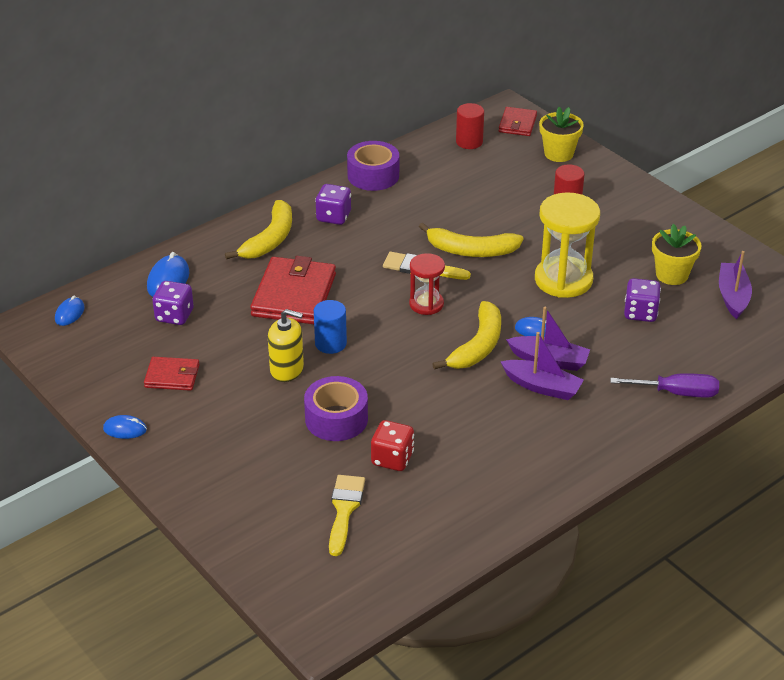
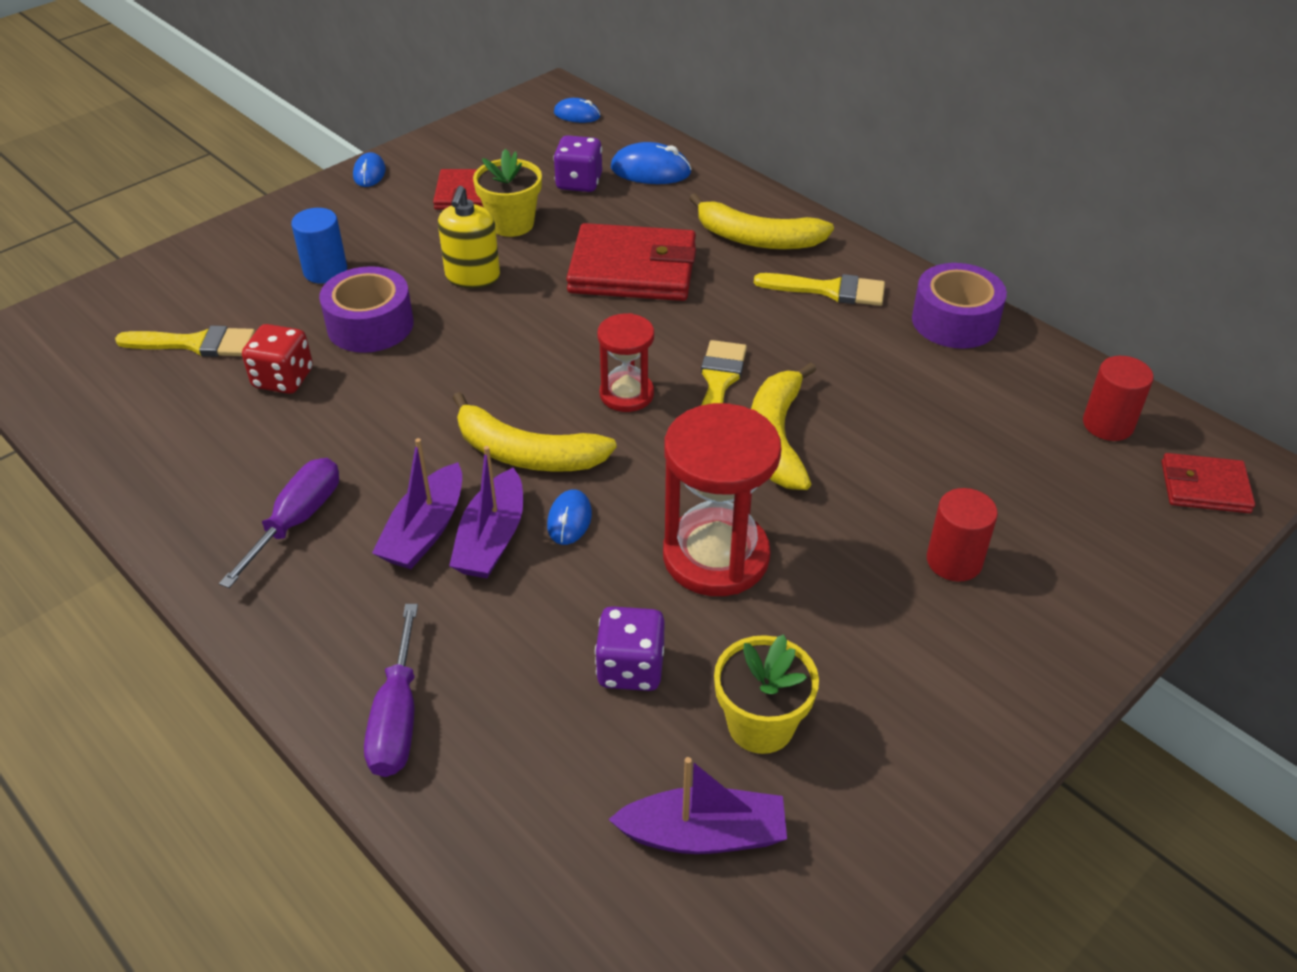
camera: 85 degrees right, 5 degrees up
(330, 343) = (528, 309): blue cylinder -> blue cylinder (325, 271)
(333, 217) = (829, 290): purple dice -> yellow brush
(532, 441) = (297, 520): none -> purple screwdriver
(558, 154) = (1128, 548): yellow flower pot -> yellow flower pot (511, 224)
(563, 280) = (716, 556): yellow hourglass -> red hourglass

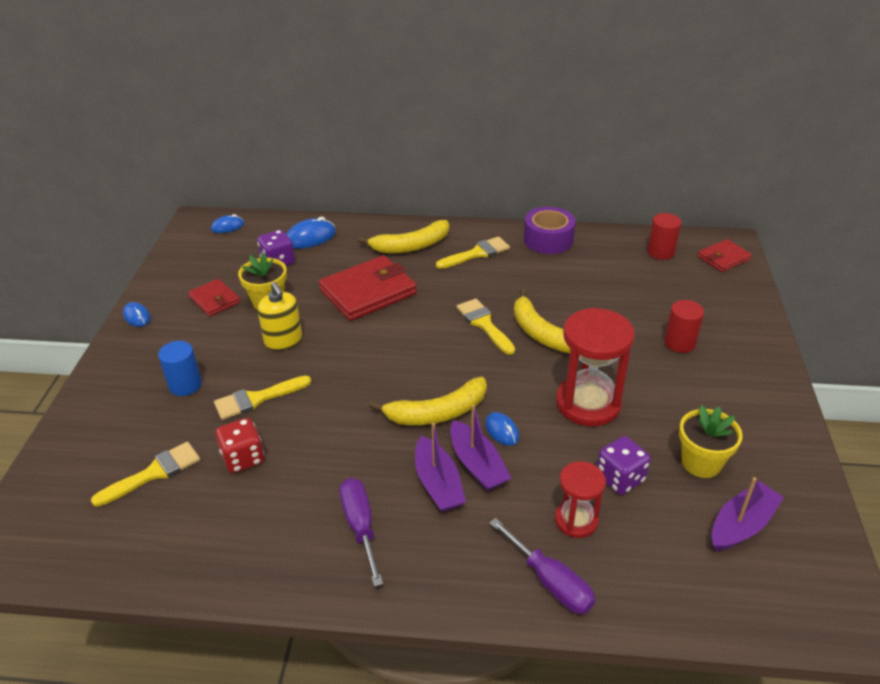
camera: 40 degrees left, 5 degrees down
(370, 325) = (257, 399): purple tape -> yellow brush
(626, 394) = (448, 354): red hourglass -> red hourglass (576, 520)

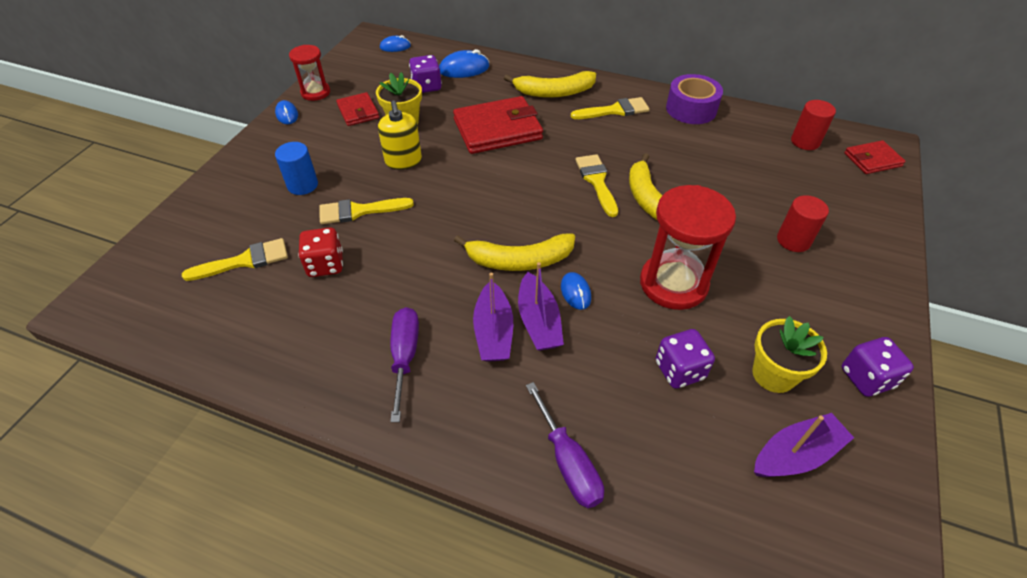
camera: 15 degrees right, 10 degrees up
(576, 520) = (618, 403): red hourglass -> red hourglass (315, 92)
(778, 448) = (866, 378): none -> purple dice

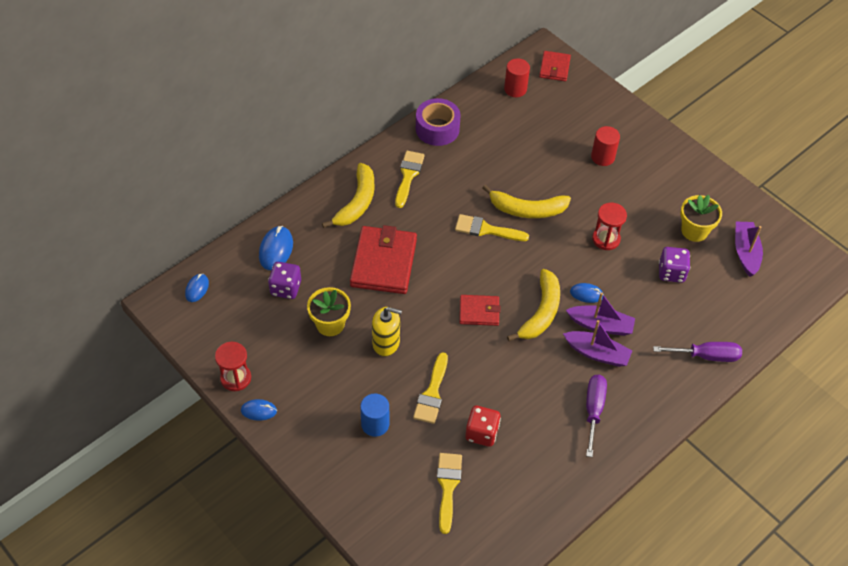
camera: 65 degrees left, 5 degrees up
(358, 111) = (291, 353): red wallet -> red wallet (479, 312)
(405, 356) = (593, 410): purple screwdriver -> purple screwdriver turned 75 degrees clockwise
(673, 284) = (606, 239): red hourglass -> red hourglass, size x0.58
(866, 378) = (716, 192): purple dice -> none

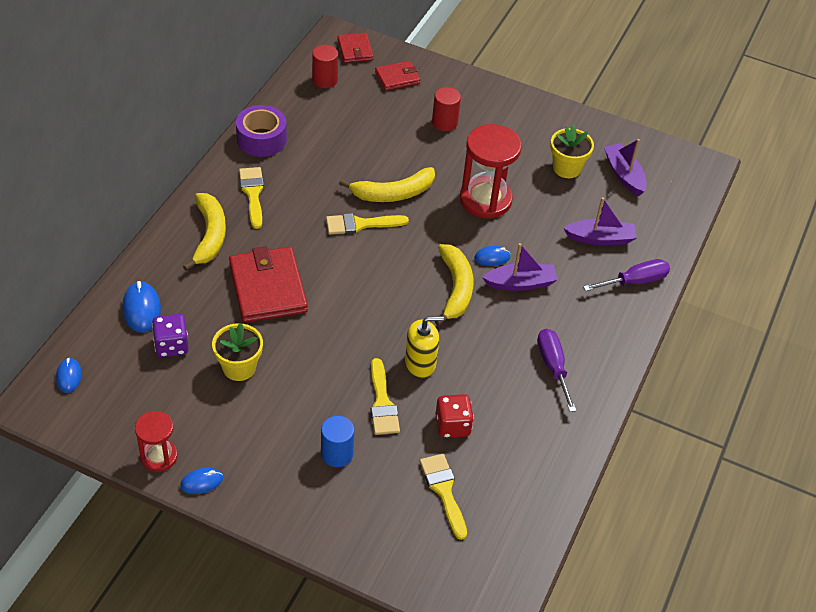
camera: 25 degrees left, 5 degrees down
(386, 343) = (309, 368): yellow soap dispenser -> yellow soap dispenser (420, 364)
(479, 312) = (392, 307): red wallet -> red wallet (397, 78)
(597, 353) = (530, 311): purple boat -> purple boat (600, 238)
(606, 239) = (485, 199): red hourglass -> red hourglass, size x1.72
(671, 272) = (564, 213): purple dice -> none

